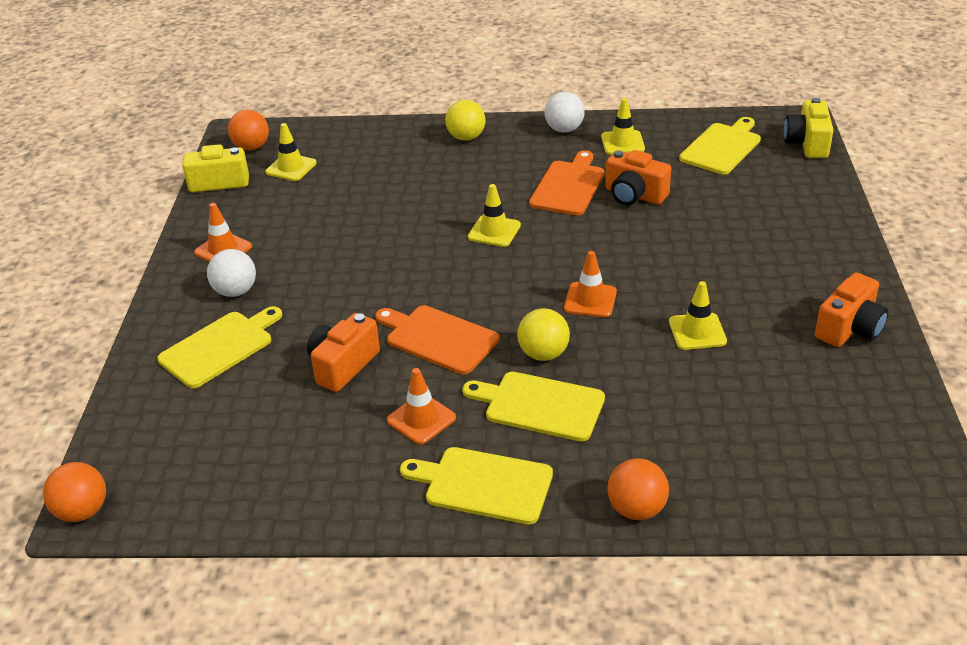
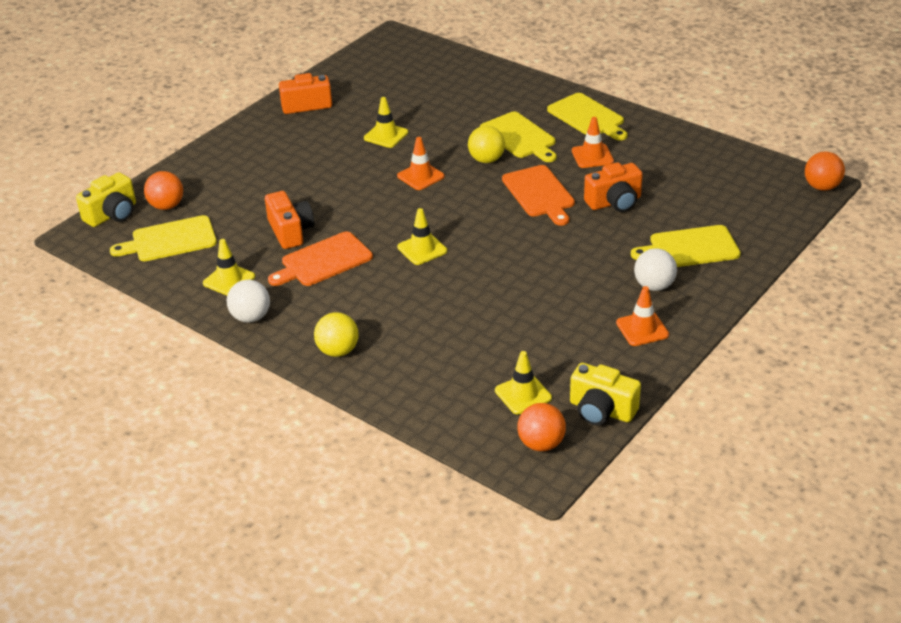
camera: 145 degrees left, 0 degrees up
(636, 509) = (524, 82): orange ball -> orange ball (166, 206)

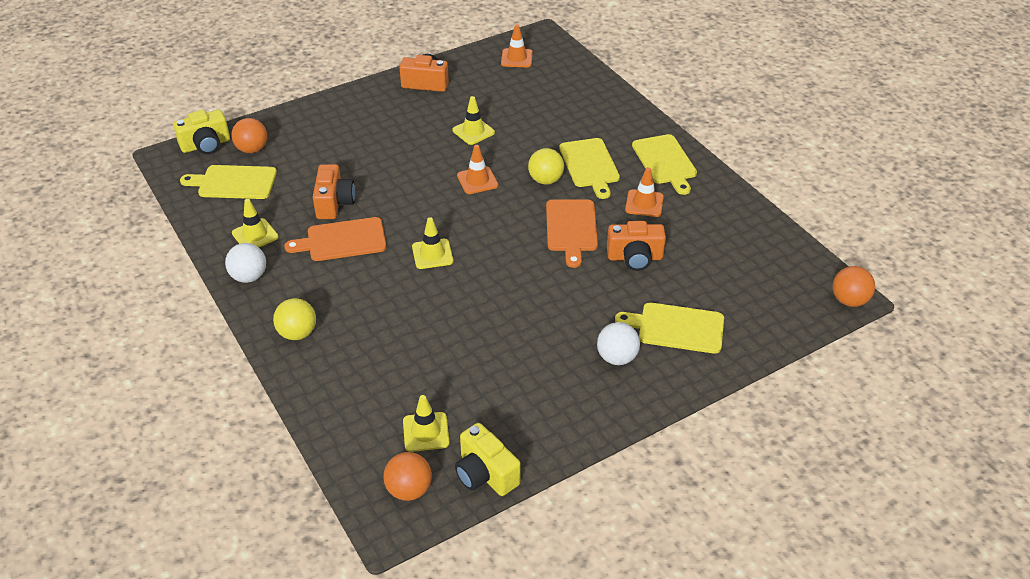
camera: 20 degrees right, 5 degrees up
(642, 329) = (577, 400): orange traffic cone -> orange traffic cone (516, 58)

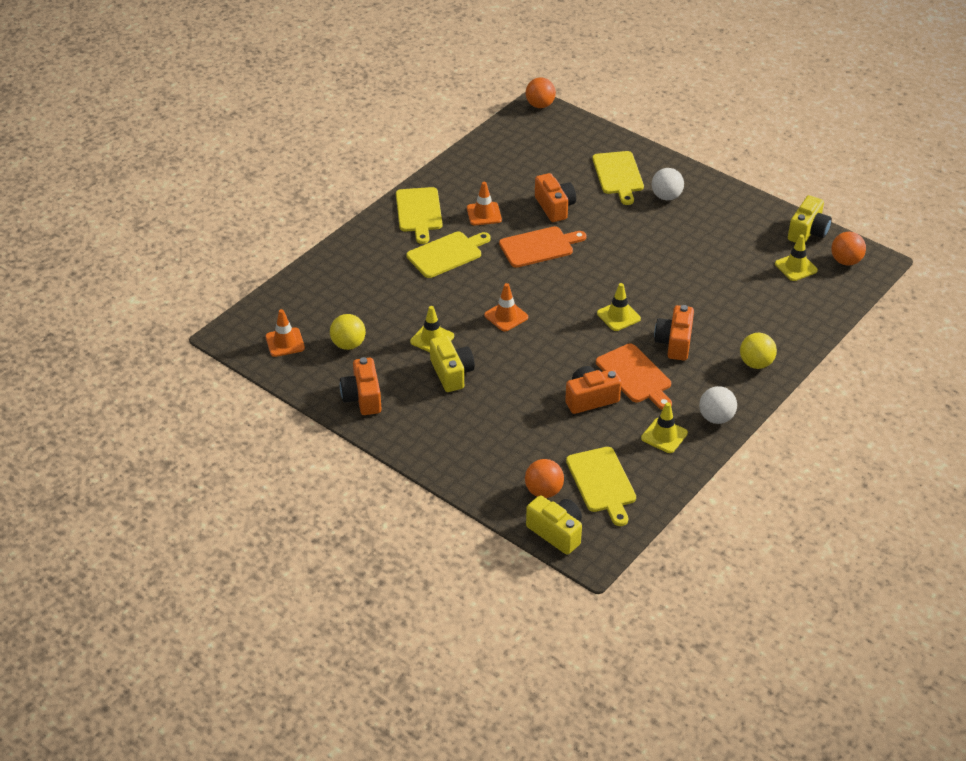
camera: 110 degrees left, 0 degrees up
(368, 282) = (674, 343): none -> orange camera
(423, 133) = (451, 373): none -> yellow camera
(545, 180) = (482, 275): yellow ball -> yellow ball (348, 344)
(665, 162) = (419, 212): yellow cutting board -> yellow cutting board turned 120 degrees clockwise

